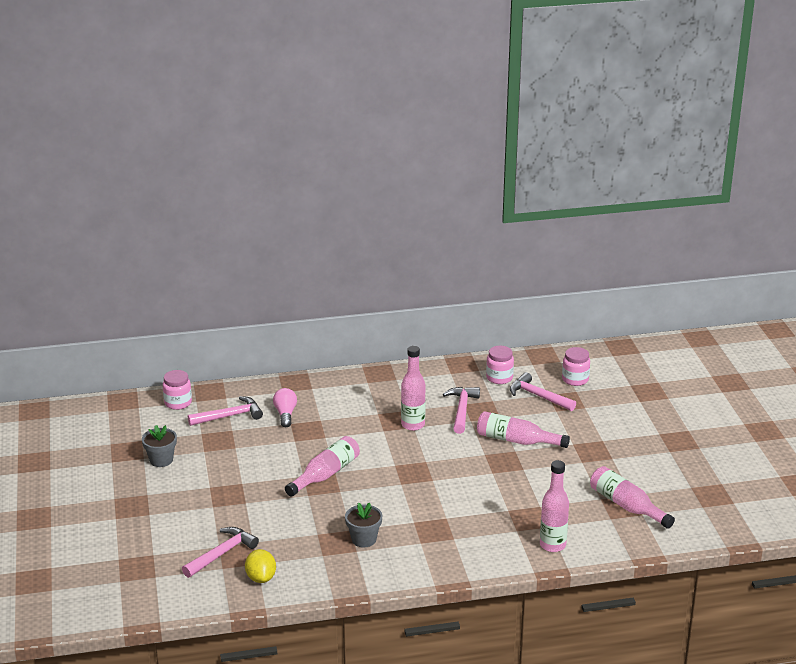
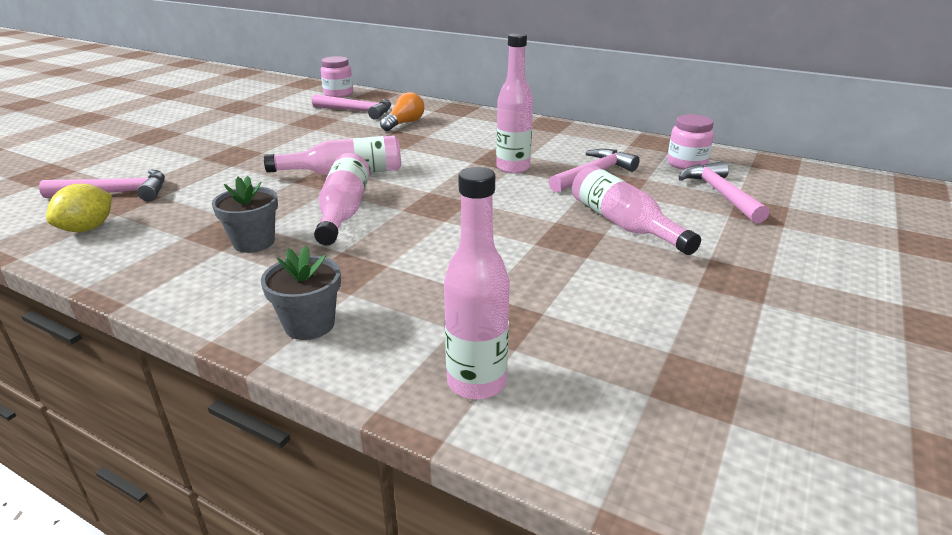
camera: 40 degrees right, 0 degrees up
(161, 460) = (245, 118): grey flower pot -> grey flower pot (309, 324)
(285, 414) = (404, 123): pink light bulb -> orange light bulb
(575, 379) = (801, 195): pink jar -> none
(626, 506) = (711, 389): pink bottle -> pink bottle (343, 212)

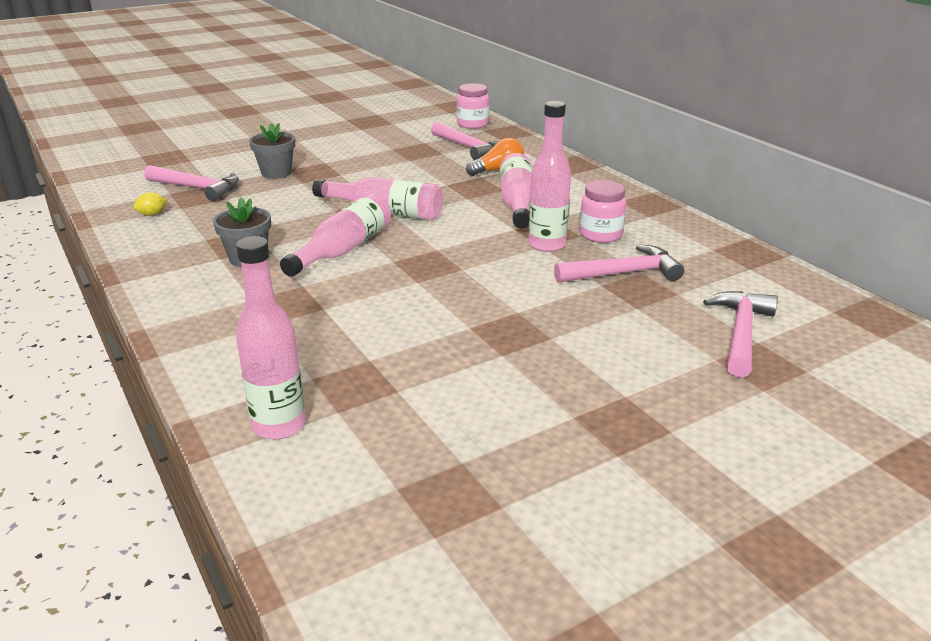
camera: 30 degrees right, 0 degrees up
(88, 228) = (152, 214): yellow lemon -> yellow lemon, size x0.58
(309, 324) = (216, 338): grey flower pot -> grey flower pot (276, 173)
(623, 224) = (582, 334): pink bottle -> pink bottle (517, 204)
(686, 164) = (751, 288): pink jar -> pink jar (600, 234)

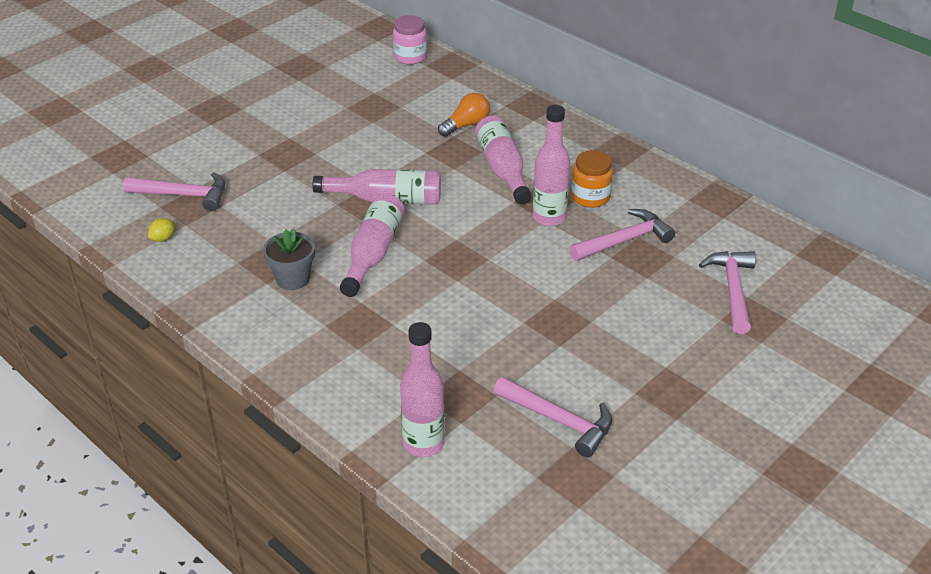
camera: 15 degrees left, 10 degrees up
(276, 173) = (250, 161): grey flower pot -> none
(469, 147) = (423, 94): pink hammer -> pink hammer (559, 420)
(600, 234) = (590, 197): pink jar -> orange jar

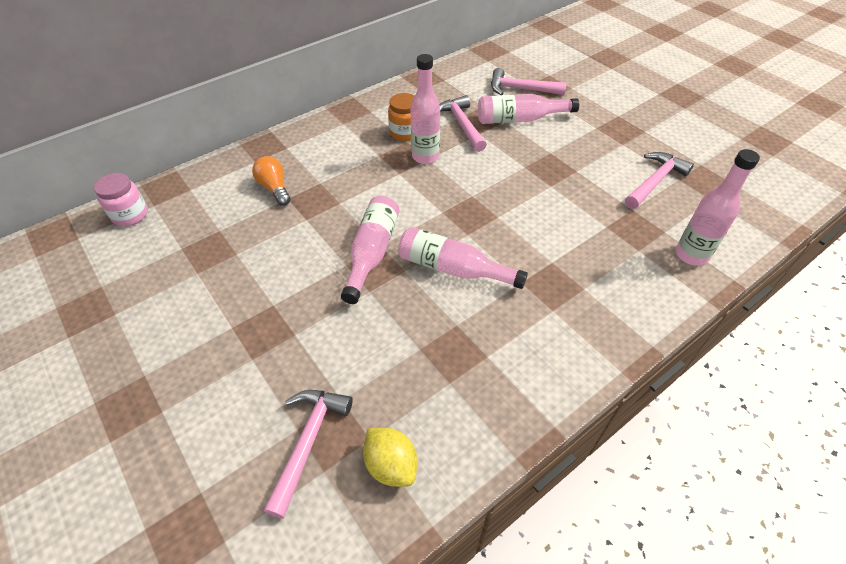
camera: 80 degrees left, 10 degrees up
(163, 238) = (391, 465): yellow lemon -> yellow lemon, size x1.73
(293, 279) = (483, 333): grey flower pot -> none
(503, 169) = (351, 173): pink bottle -> pink bottle (520, 119)

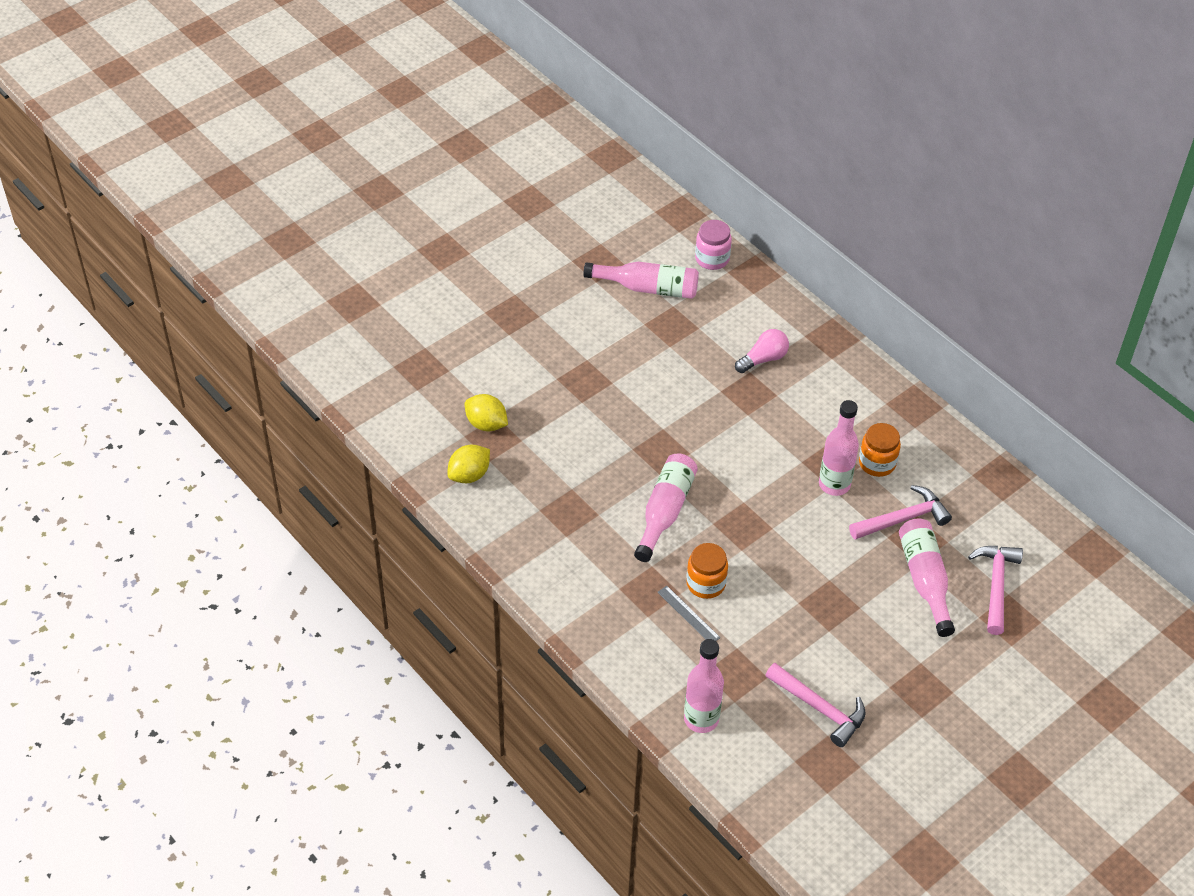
camera: 85 degrees right, 0 degrees up
(275, 188) = (763, 359): orange light bulb -> pink light bulb
(308, 442) = (486, 424): pink hammer -> yellow lemon
(372, 253) = (679, 447): pink bottle -> pink bottle (648, 288)
(538, 243) = (706, 583): none -> orange jar
(576, 257) = (688, 615): none -> grey ruler

